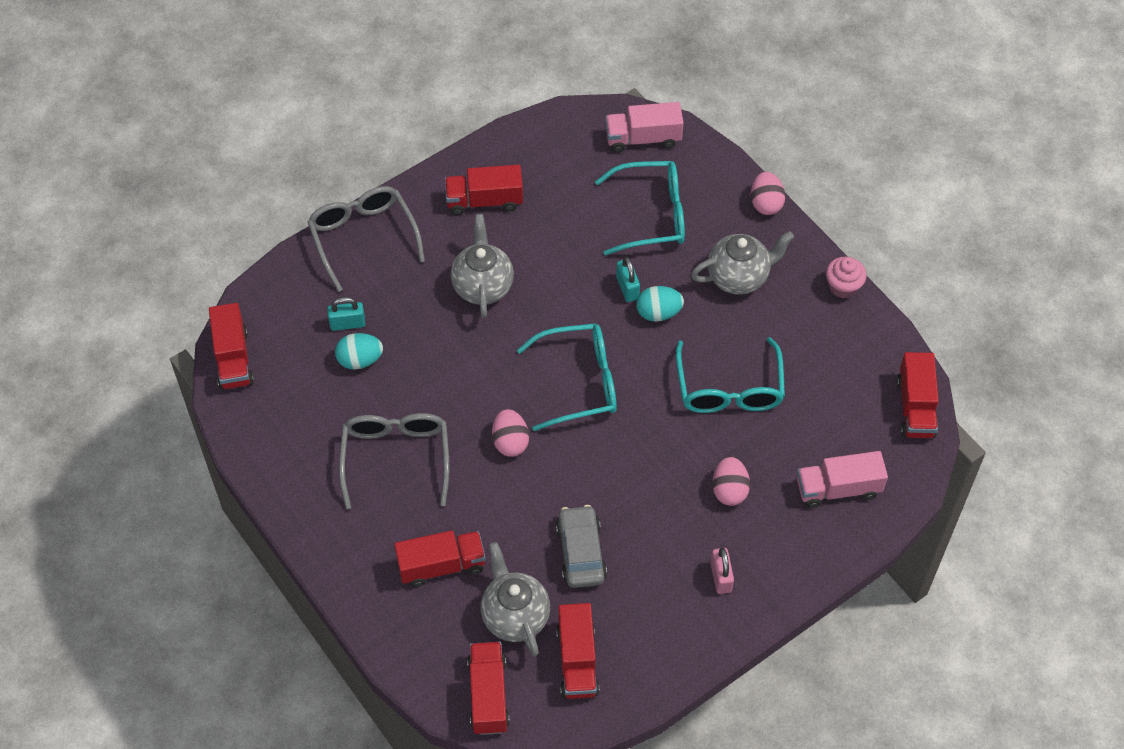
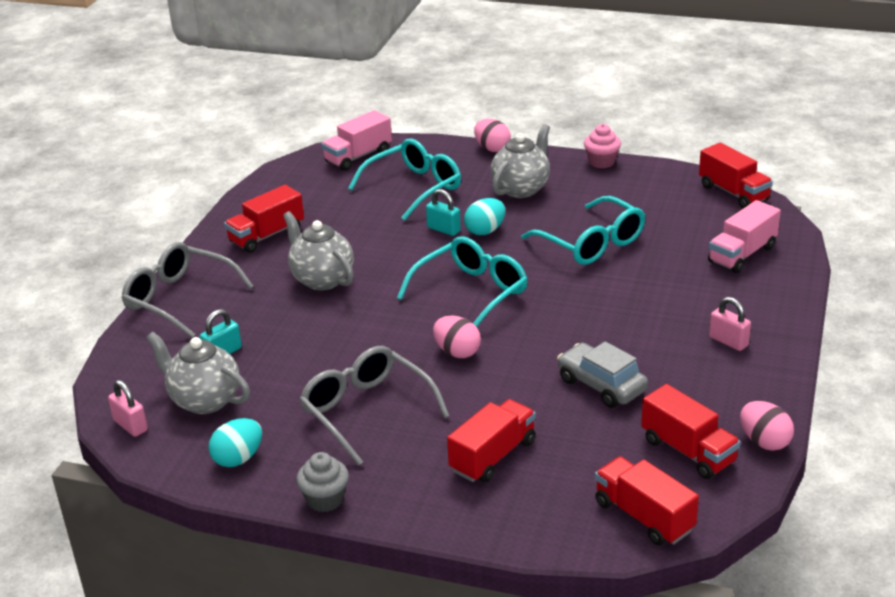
camera: 35 degrees left, 25 degrees down
(233, 358) = (130, 425): red truck -> pink padlock
(301, 524) = (325, 499): none -> grey cupcake
(360, 360) = (260, 369): turquoise egg -> turquoise egg (238, 458)
(515, 616) = (598, 452): grey teapot -> grey teapot (204, 400)
(729, 490) = (667, 293): pink egg -> pink egg (764, 442)

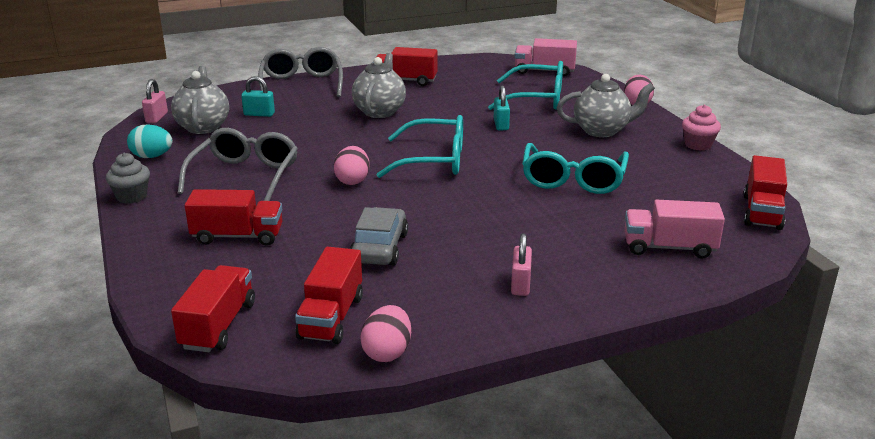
camera: 50 degrees right, 5 degrees down
(485, 231) = (523, 138): turquoise egg -> none

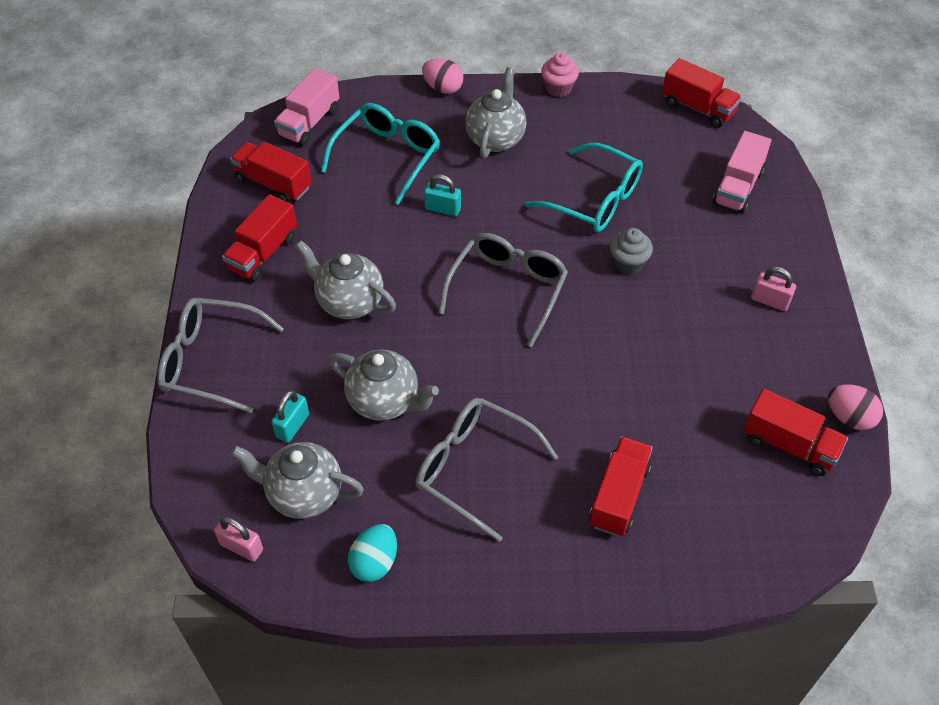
camera: 70 degrees left, 25 degrees up
(132, 197) = (485, 592): grey cupcake -> grey cupcake (628, 263)
(218, 325) = (783, 534): red truck -> red truck (273, 183)
(294, 137) = (385, 401): none -> grey teapot
(352, 180) = (527, 371): pink egg -> none
(380, 248) = (680, 382): grey car -> none
(433, 160) = (507, 290): turquoise glasses -> grey glasses

